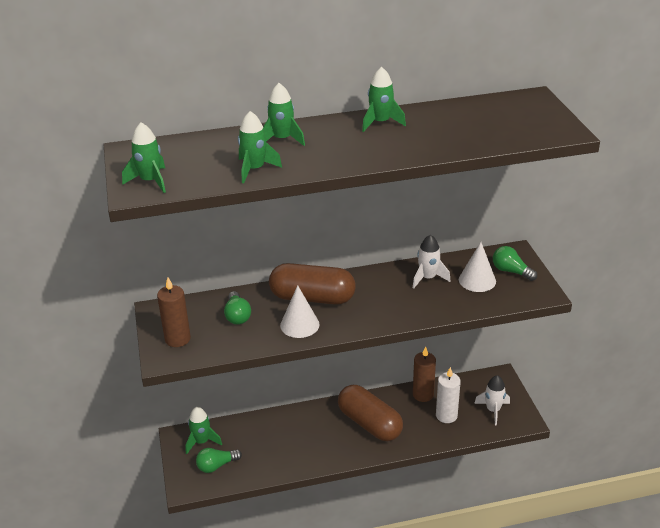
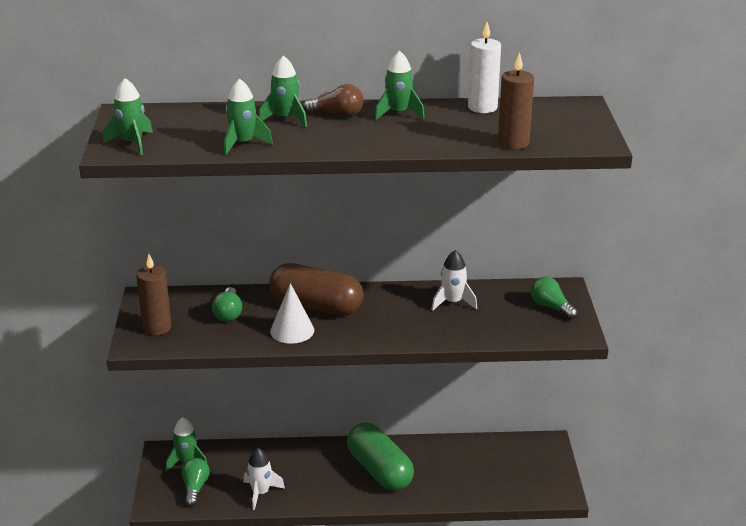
camera: 10 degrees right, 5 degrees down
(216, 466) = (195, 488): green light bulb -> green light bulb turned 105 degrees clockwise
(327, 129) = (337, 114): none -> brown light bulb
(369, 424) = (380, 470): brown capsule -> green capsule
(423, 394) = (451, 449): brown candle -> brown candle (513, 143)
(446, 415) = (471, 475): white candle -> white candle (482, 107)
(477, 280) = (508, 311): white cone -> none
(493, 410) = (528, 477): white rocket -> white rocket (260, 493)

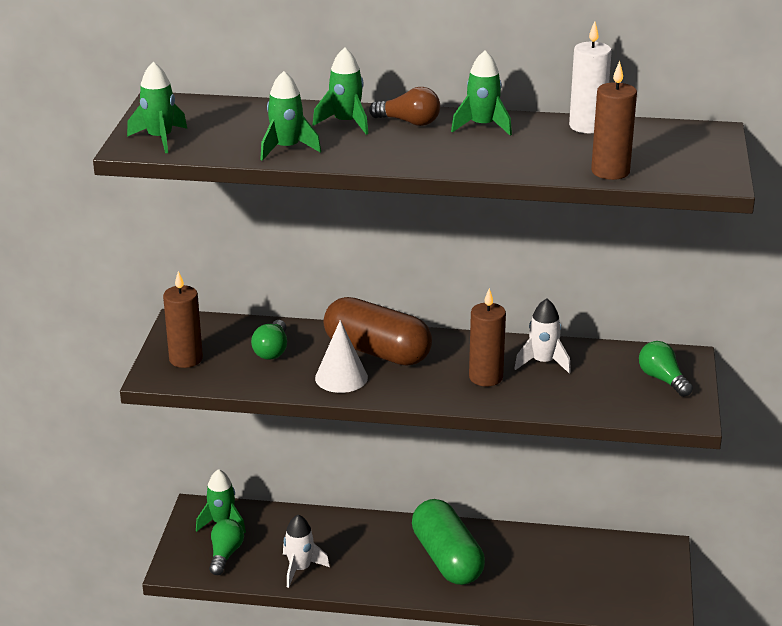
camera: 10 degrees right, 0 degrees up
(410, 319) = (485, 377): none -> brown candle

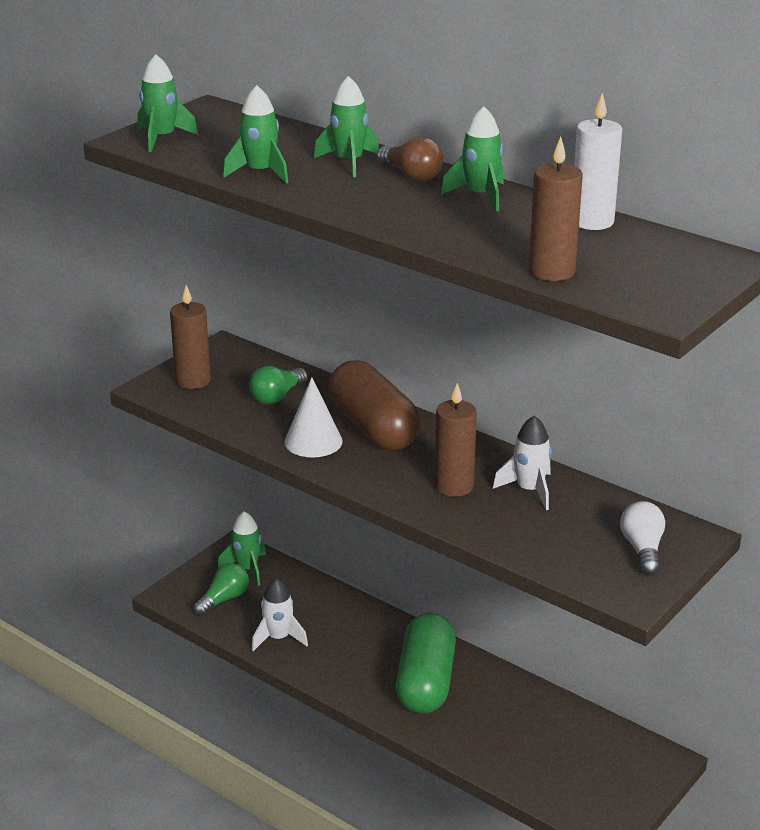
camera: 30 degrees right, 0 degrees up
(662, 379) = (642, 549): green light bulb -> white light bulb

